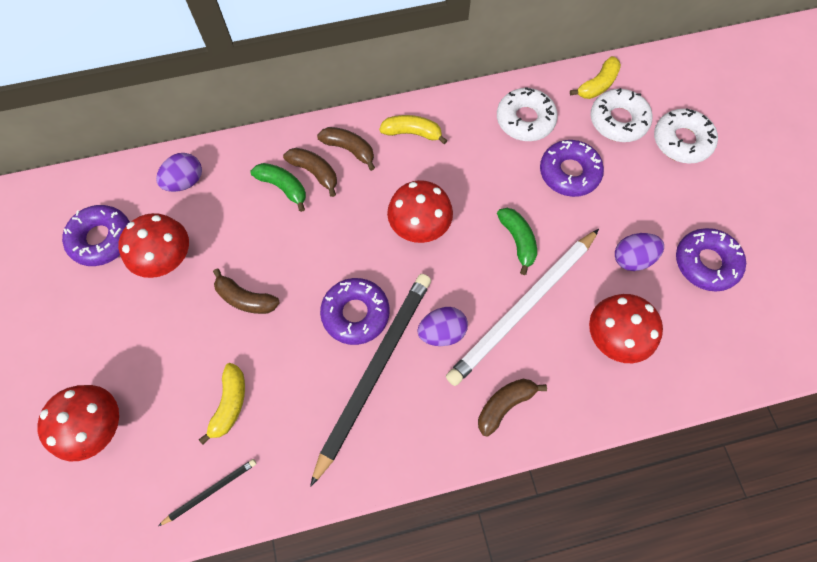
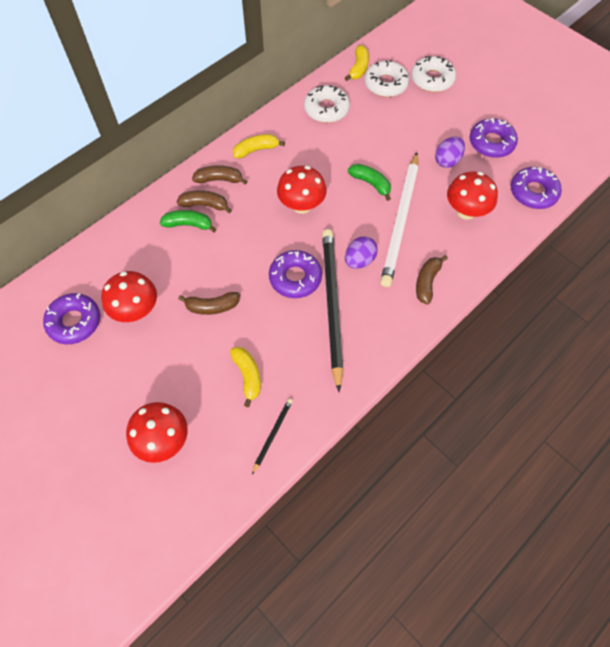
camera: 30 degrees left, 5 degrees down
(185, 182) = (112, 254): purple egg -> none
(569, 173) = (376, 128): purple donut -> purple donut (533, 192)

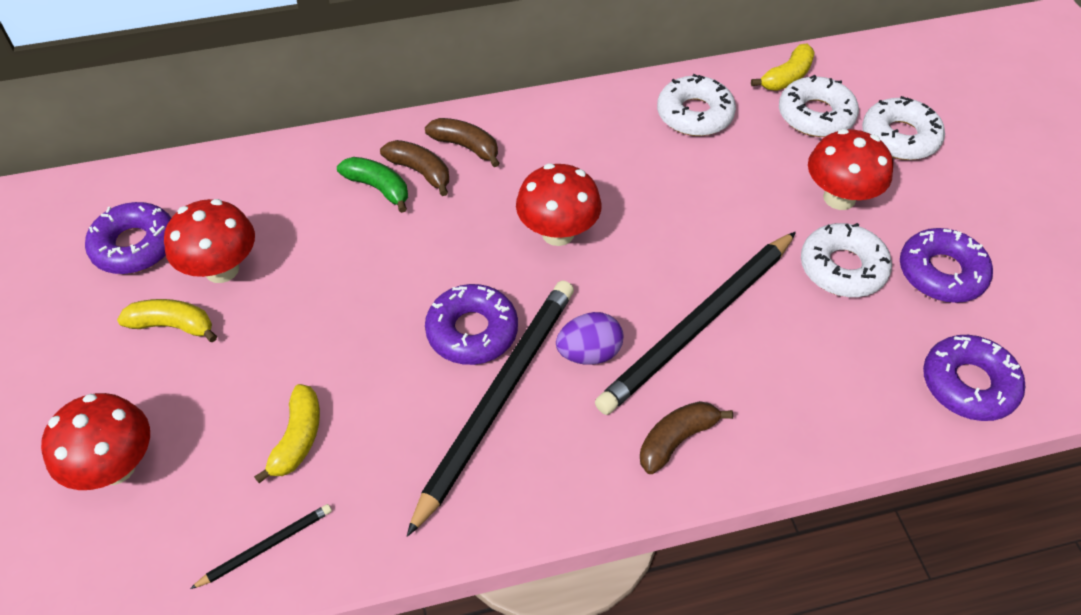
camera: 30 degrees right, 10 degrees down
(212, 306) = (324, 314): brown banana -> none
(256, 150) = (548, 128): yellow banana -> yellow banana (173, 325)
(371, 183) = (689, 248): green banana -> none
(400, 221) = (698, 325): white pencil -> black pencil
(447, 161) = (842, 268): purple egg -> white donut
(466, 211) = (821, 360): red mushroom -> red mushroom (839, 198)

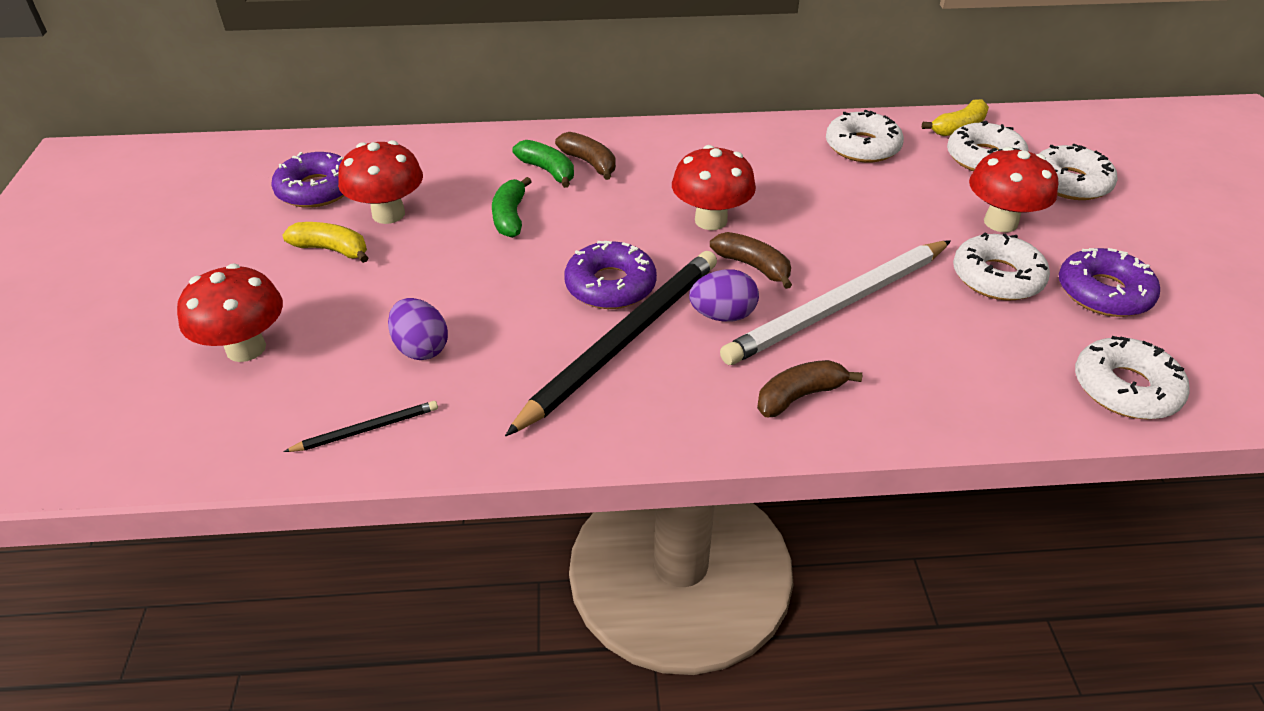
camera: 10 degrees right, 10 degrees down
(297, 439) = (421, 348): yellow banana -> purple egg
(352, 256) = (510, 217): none -> green banana
(466, 146) = (637, 149): brown banana -> brown banana (753, 266)
(698, 325) = (838, 306): black pencil -> white pencil
(968, 384) = (1125, 388): purple donut -> white donut

